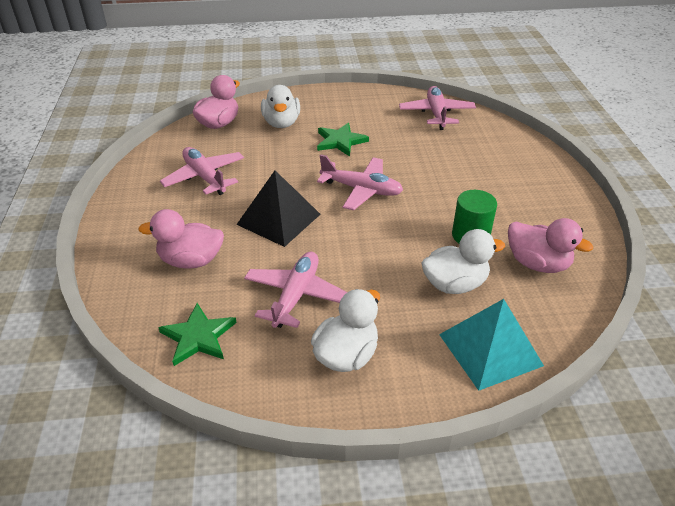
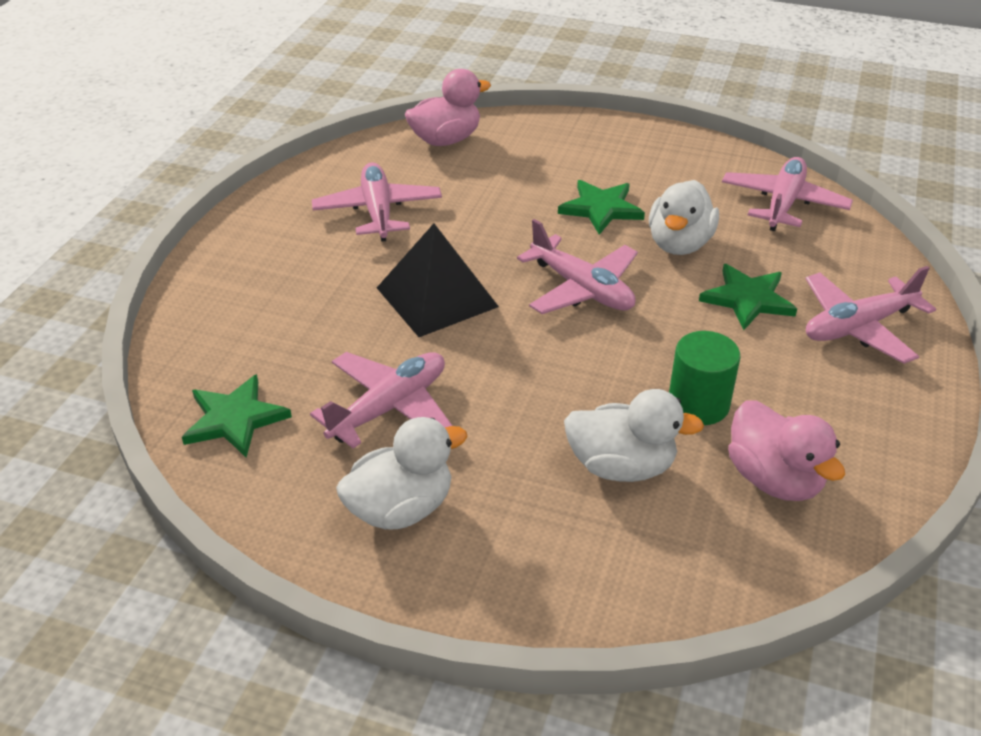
camera: 25 degrees right, 0 degrees up
(191, 261) = (288, 319): pink duck -> none
(281, 123) = (534, 160): white duck -> white duck (679, 244)
(455, 170) = (748, 299): none -> green star
(490, 349) = (606, 574): turquoise pyramid -> none
(520, 169) = (858, 327): none -> pink plane

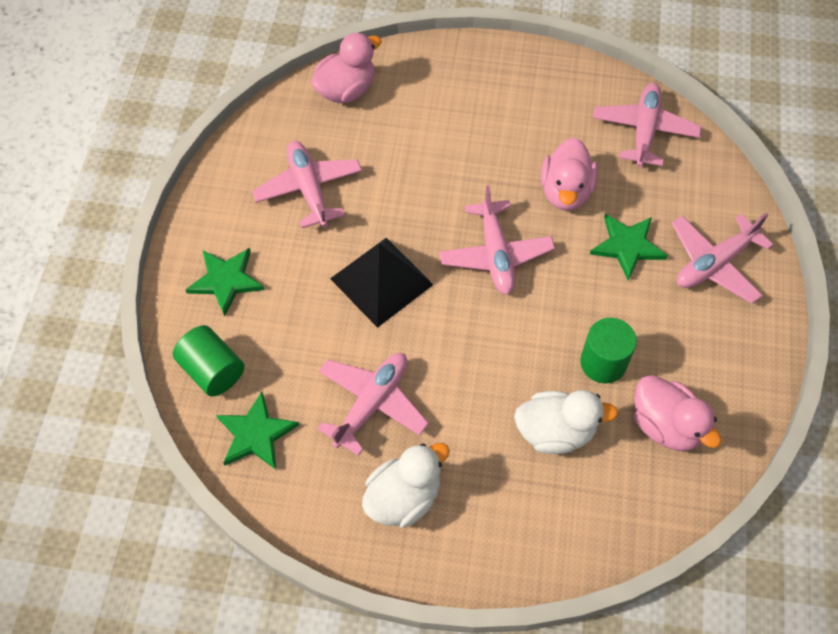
camera: 10 degrees left, 20 degrees up
(206, 353) = (212, 370): none -> green cylinder
(581, 288) = (495, 254): pink plane -> pink plane turned 45 degrees clockwise
(601, 209) = (495, 159): green star -> green star (226, 280)
(679, 244) = (566, 191): white duck -> pink duck

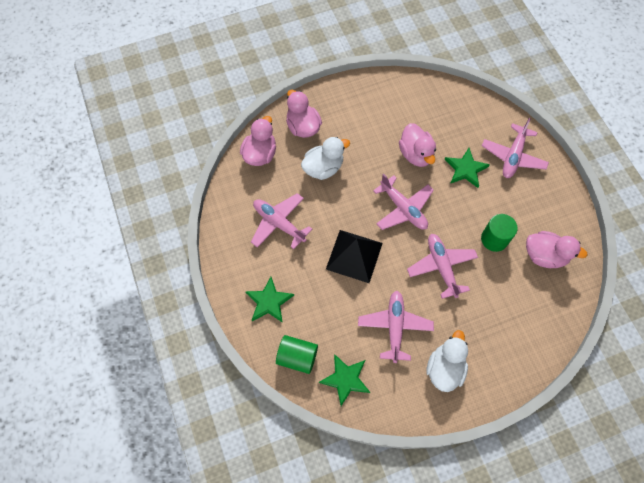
camera: 30 degrees left, 5 degrees up
(429, 82) = (303, 127): none -> pink duck
(555, 431) = (495, 289): white duck -> white duck (323, 168)
(644, 131) = (433, 100): pink plane -> pink plane (441, 267)

